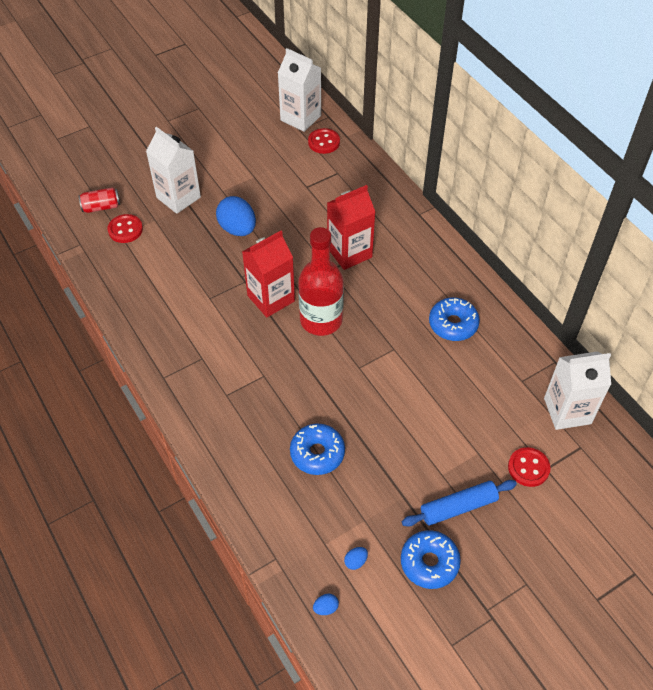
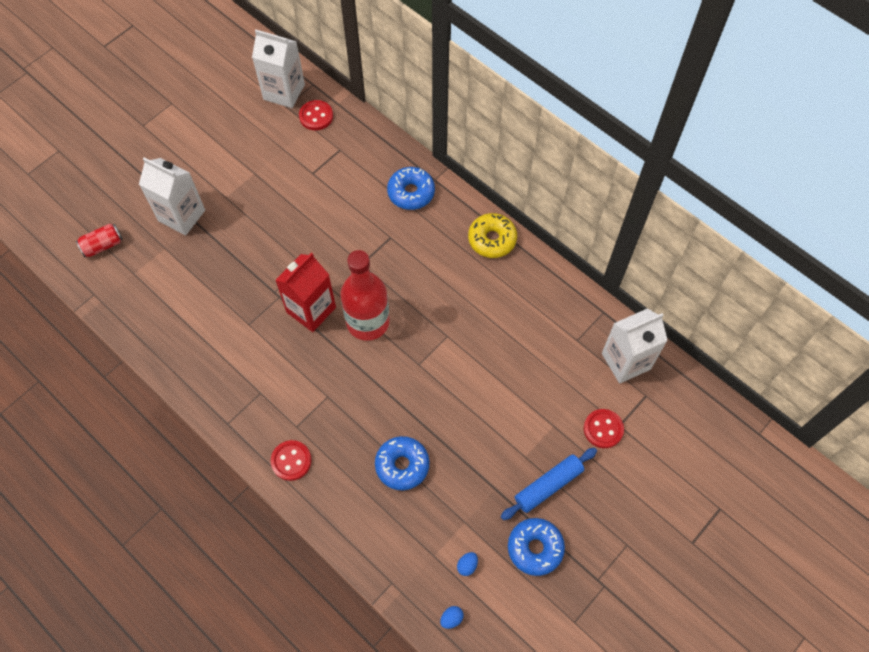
camera: 15 degrees left, 10 degrees up
(125, 230) = (137, 266): red button -> red button (291, 461)
(237, 229) = (254, 238): blue egg -> none
(349, 252) = (376, 239): red carton -> none
(453, 324) = (497, 295): blue donut -> blue donut (411, 192)
(460, 275) = (492, 239): none -> yellow donut

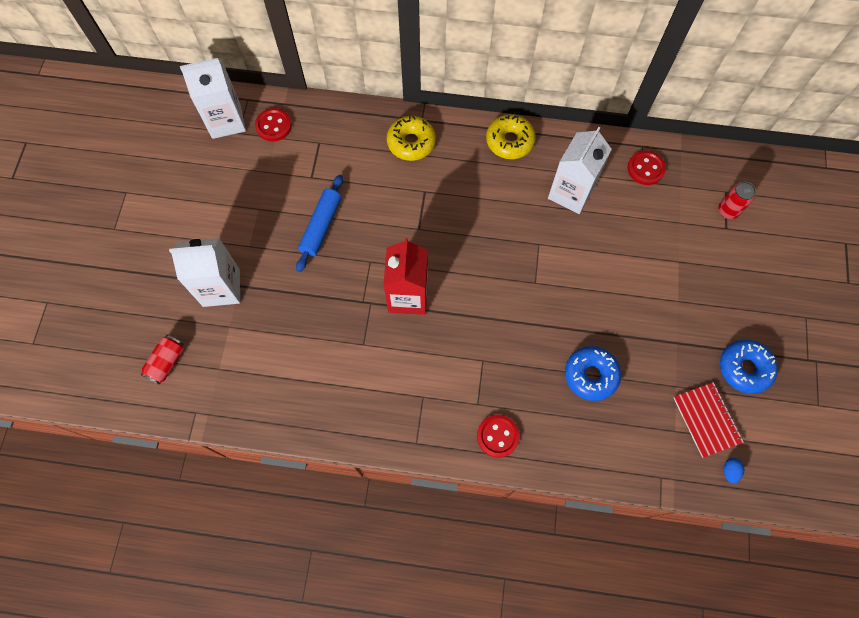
camera: 35 degrees left, 5 degrees up
(368, 322) = (464, 275): red bottle -> none
(411, 192) = (411, 143): blue donut -> yellow donut
(467, 565) = (706, 420): blue egg -> red notebook
(548, 486) = (714, 312): blue rolling pin -> blue rolling pin (321, 226)
(603, 429) = (717, 239): red button -> red button (645, 169)
(626, 361) = (690, 174): white carton -> white carton (571, 193)
(633, 412) = (728, 210): none -> red can

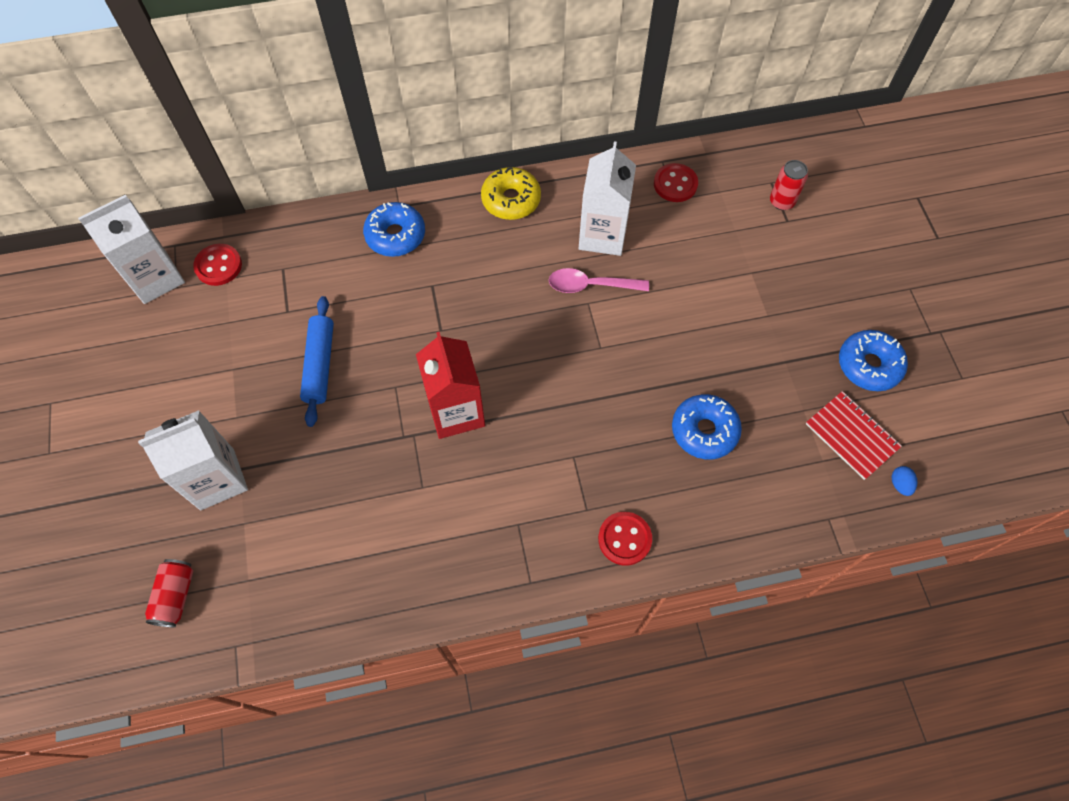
camera: 20 degrees left, 5 degrees down
(411, 143) = (395, 235): yellow donut -> blue donut
(546, 230) = (590, 285): none -> pink spoon

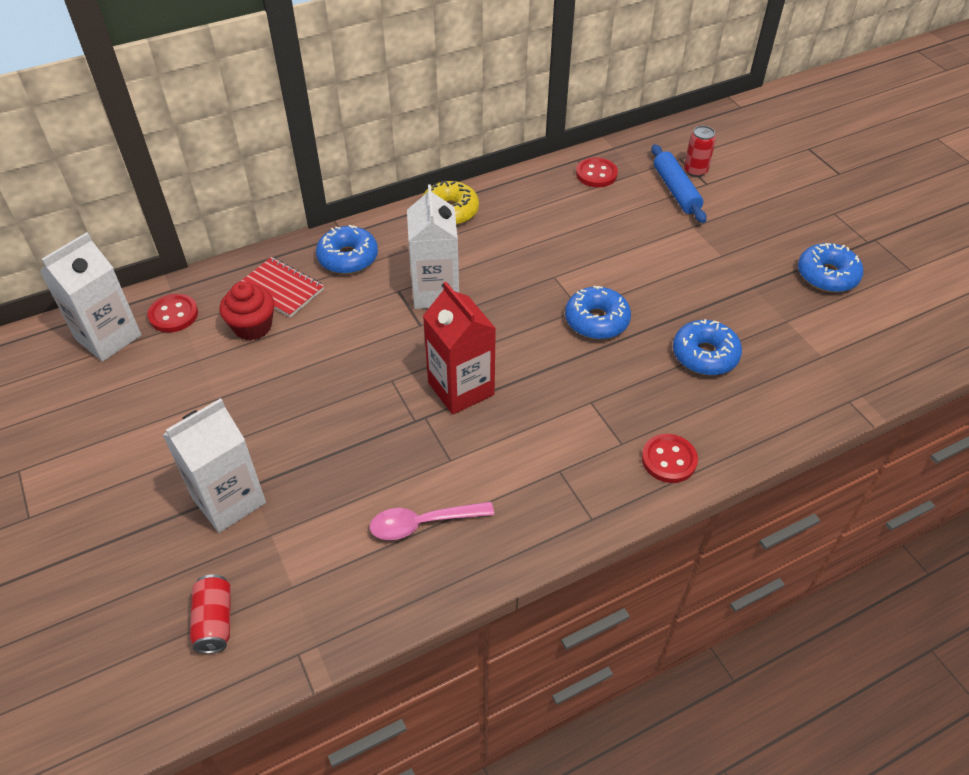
camera: 15 degrees left, 15 degrees down
(286, 296) = (252, 327): none -> red cupcake
(320, 365) = (307, 377): blue rolling pin -> blue rolling pin (676, 190)
(590, 285) = (551, 263): pink spoon -> pink spoon (423, 523)
(602, 235) = (546, 223): white carton -> white carton (435, 292)
(612, 365) = (596, 320): none -> blue donut
(851, 436) = (838, 332): red notebook -> red notebook (281, 289)
(900, 484) = (898, 360): blue egg -> none

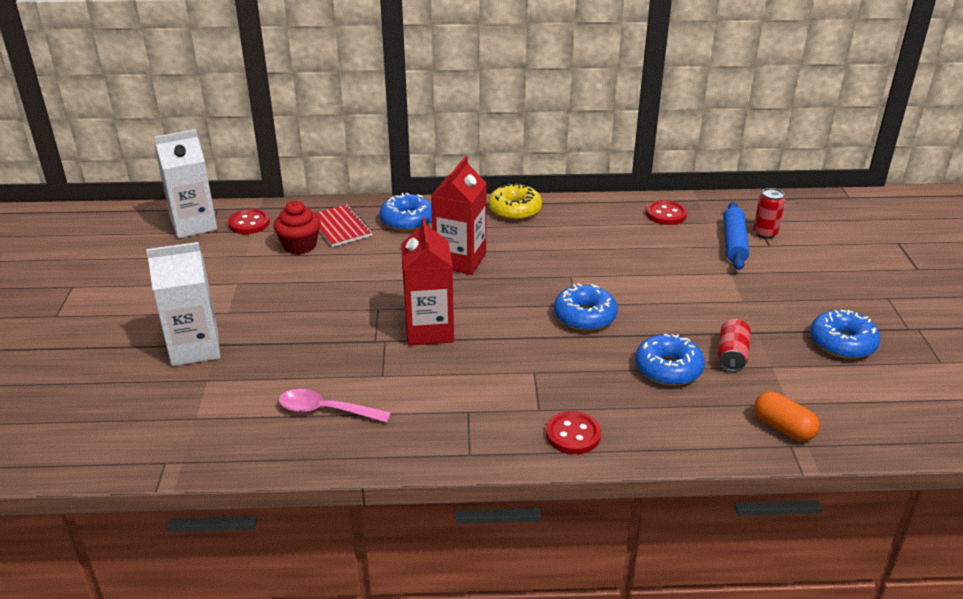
camera: 25 degrees right, 15 degrees down
(215, 621) = (124, 420): red can -> red can (732, 356)
(435, 292) = (460, 260): white carton -> red carton
(833, 384) = (783, 428): none -> orange capsule

